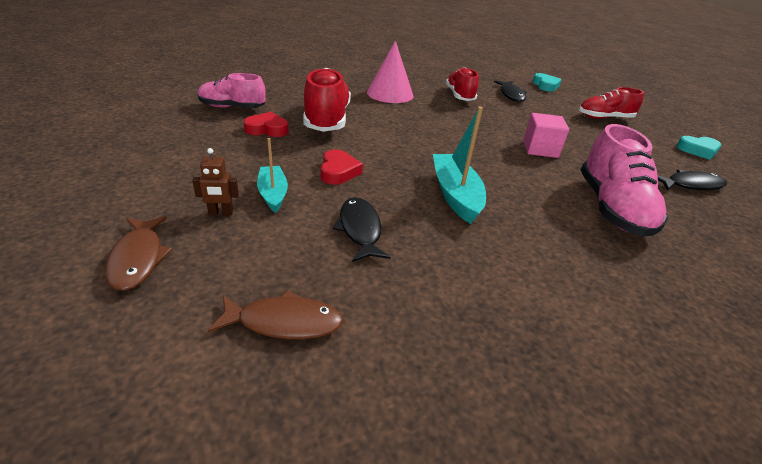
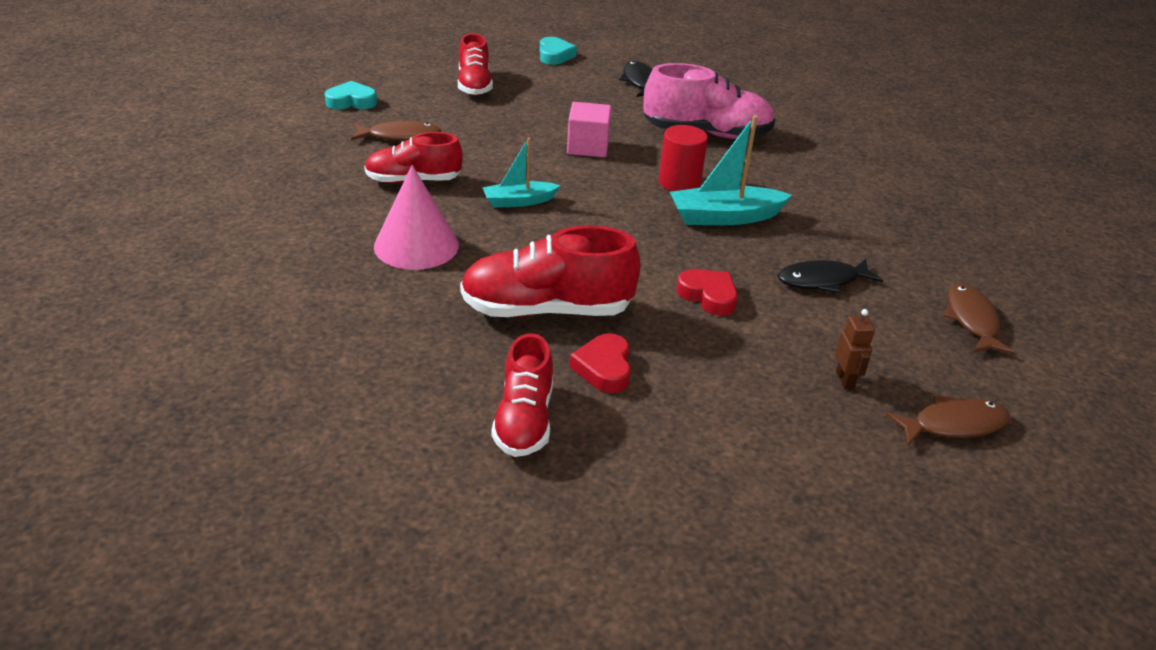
camera: 90 degrees left, 0 degrees up
(232, 107) = (524, 420): pink shoe -> red shoe
(273, 194) = (785, 345): turquoise boat -> turquoise boat (519, 201)
(338, 171) = (708, 296): red heart -> red heart turned 45 degrees clockwise
(505, 181) = (679, 182): none -> red cylinder
(511, 95) = (400, 136): black fish -> brown fish

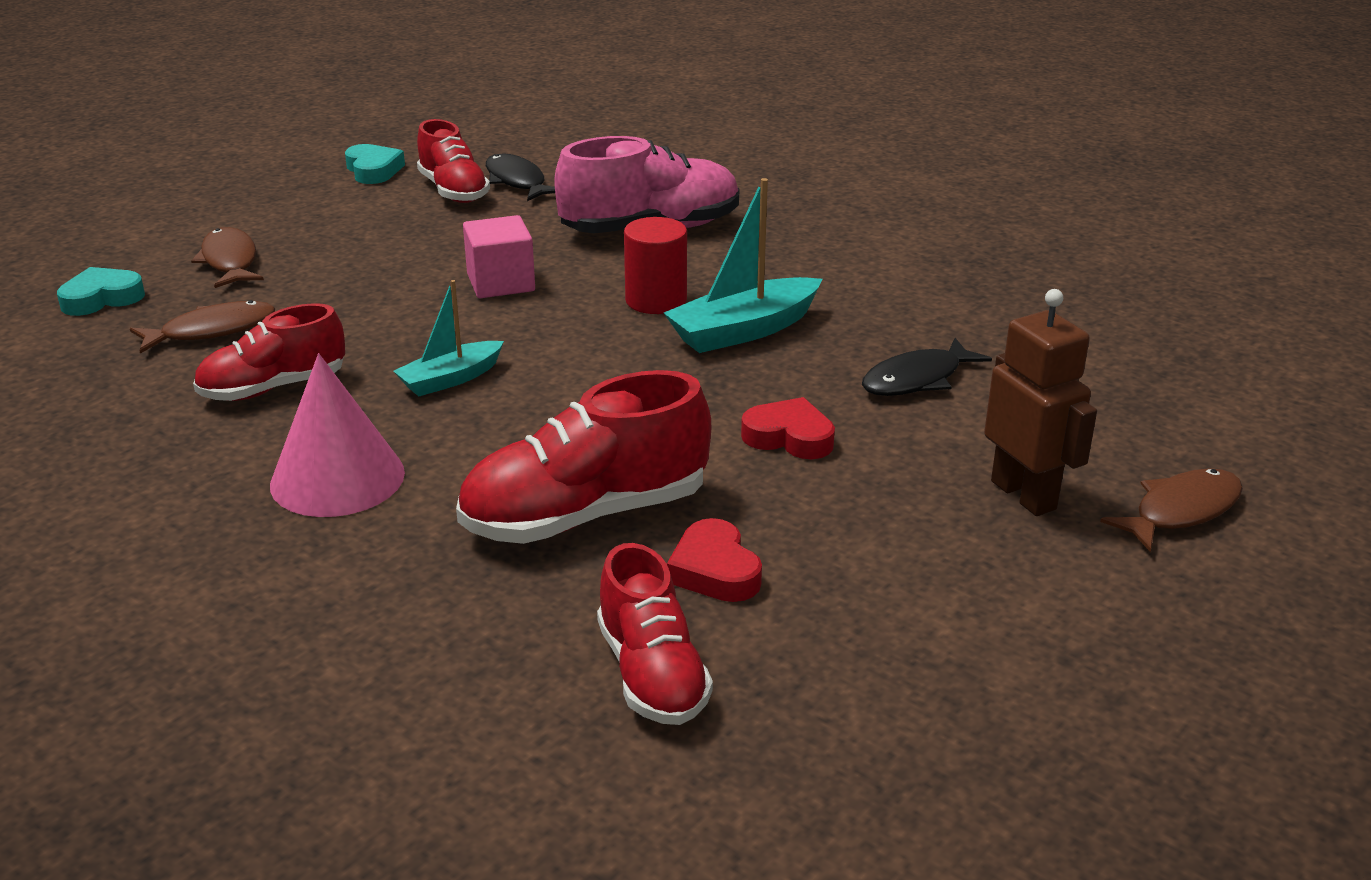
camera: 20 degrees left, 5 degrees down
(474, 85) = (280, 235): red shoe -> red shoe (453, 191)
(845, 380) = (1024, 495): brown robot -> brown robot, size x1.86
(971, 320) = (1119, 380): brown fish -> brown fish (230, 261)

